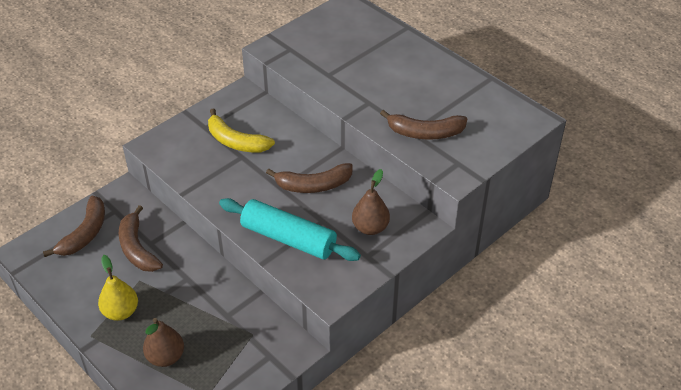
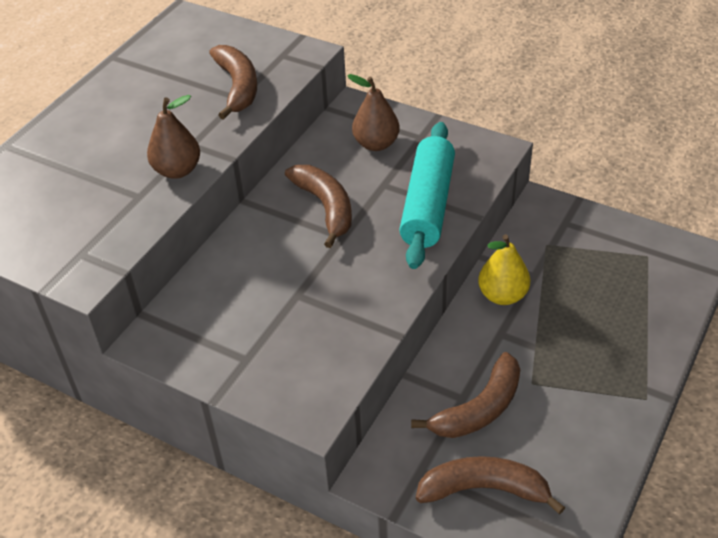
camera: 105 degrees left, 0 degrees up
(121, 312) = (591, 381): yellow pear -> yellow pear (502, 295)
(165, 357) = (626, 309): brown pear -> brown pear (177, 170)
(236, 141) = (268, 311): yellow banana -> none

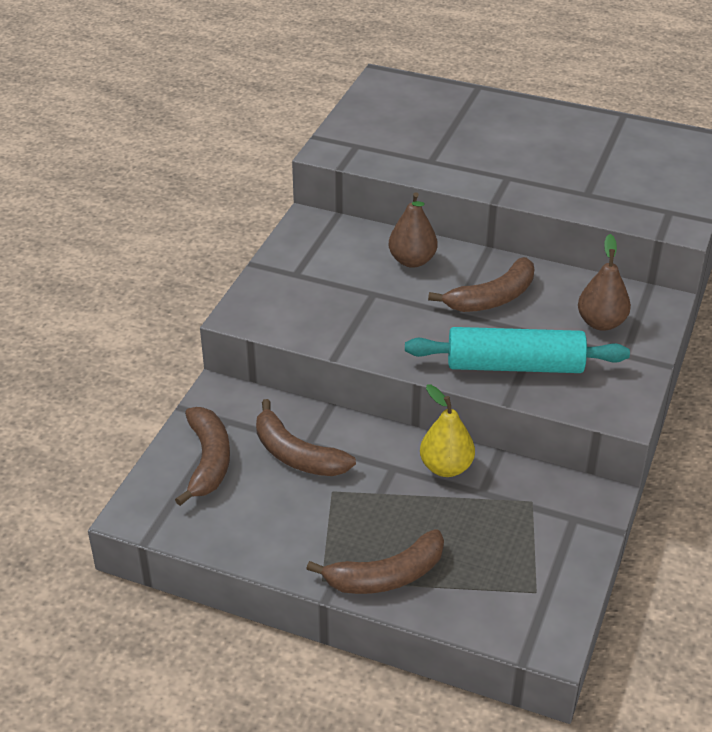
camera: 80 degrees right, 5 degrees down
(177, 170) = (469, 175): brown pear -> brown pear (412, 261)
(238, 87) = (603, 191): brown banana -> brown banana (386, 576)

